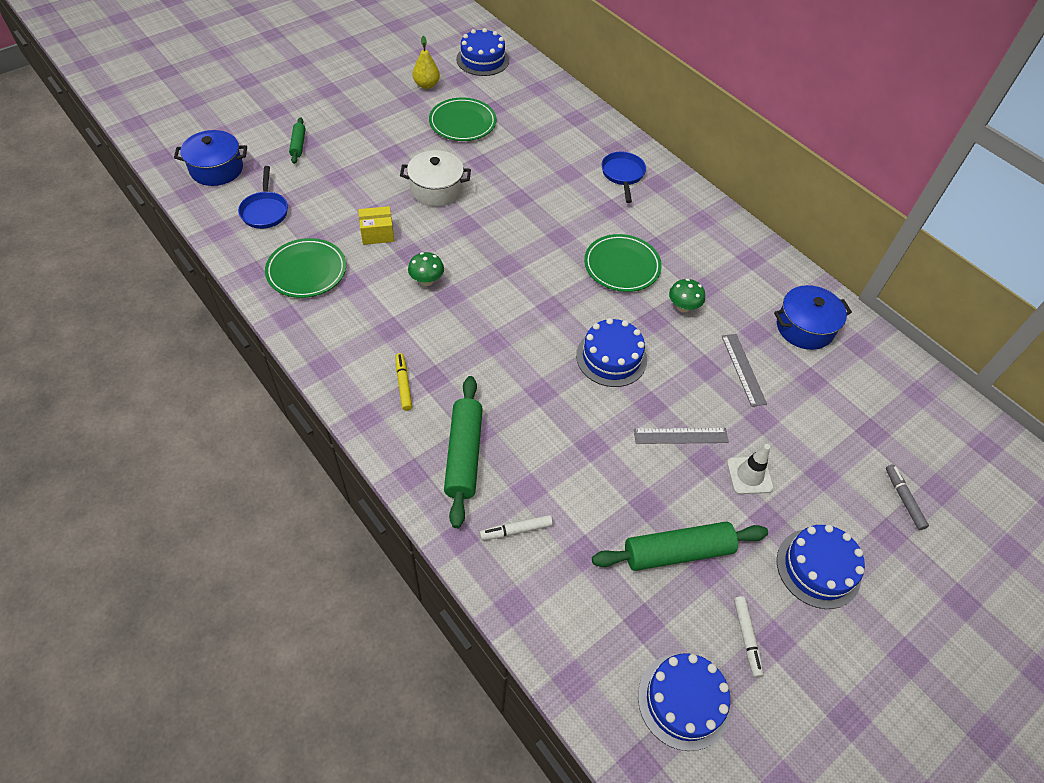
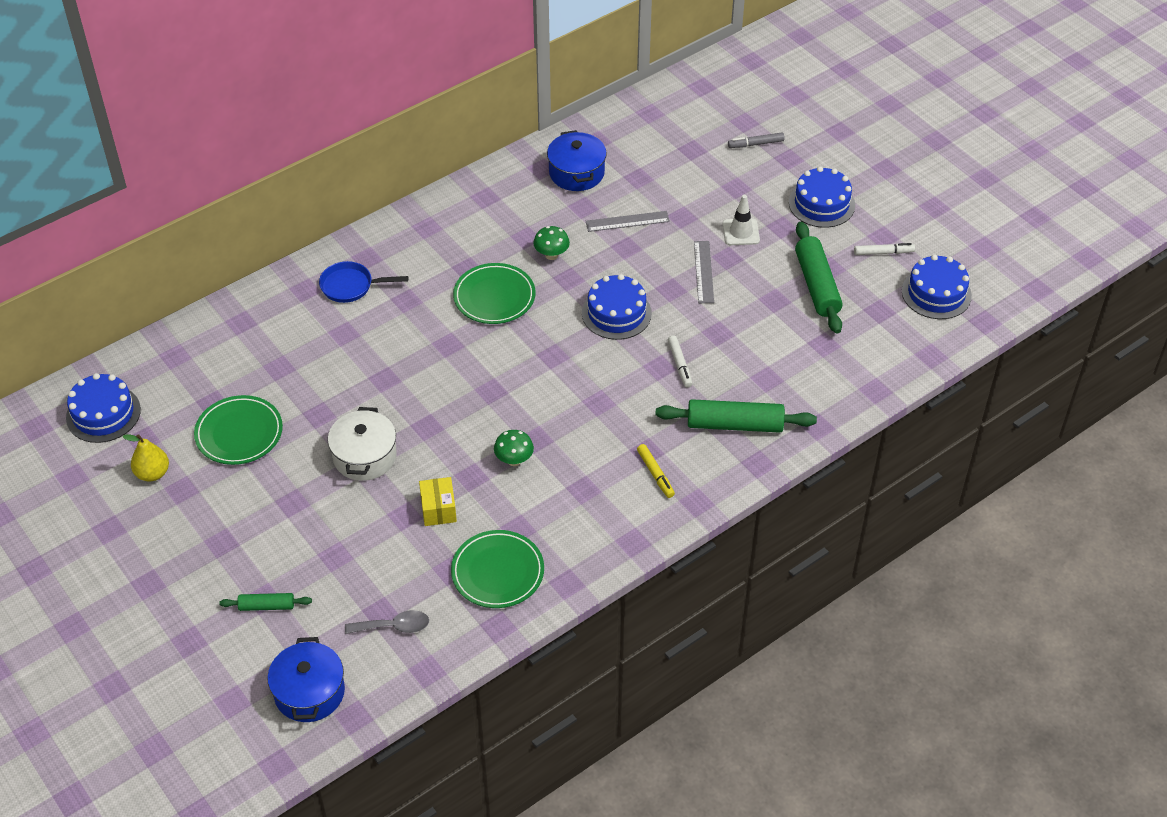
camera: 85 degrees left, 5 degrees down
(265, 211) = (394, 626): blue pan -> grey spoon
(403, 384) = (655, 474): yellow marker -> yellow marker turned 105 degrees counterclockwise
(516, 530) = (808, 388): white marker -> white marker (680, 364)

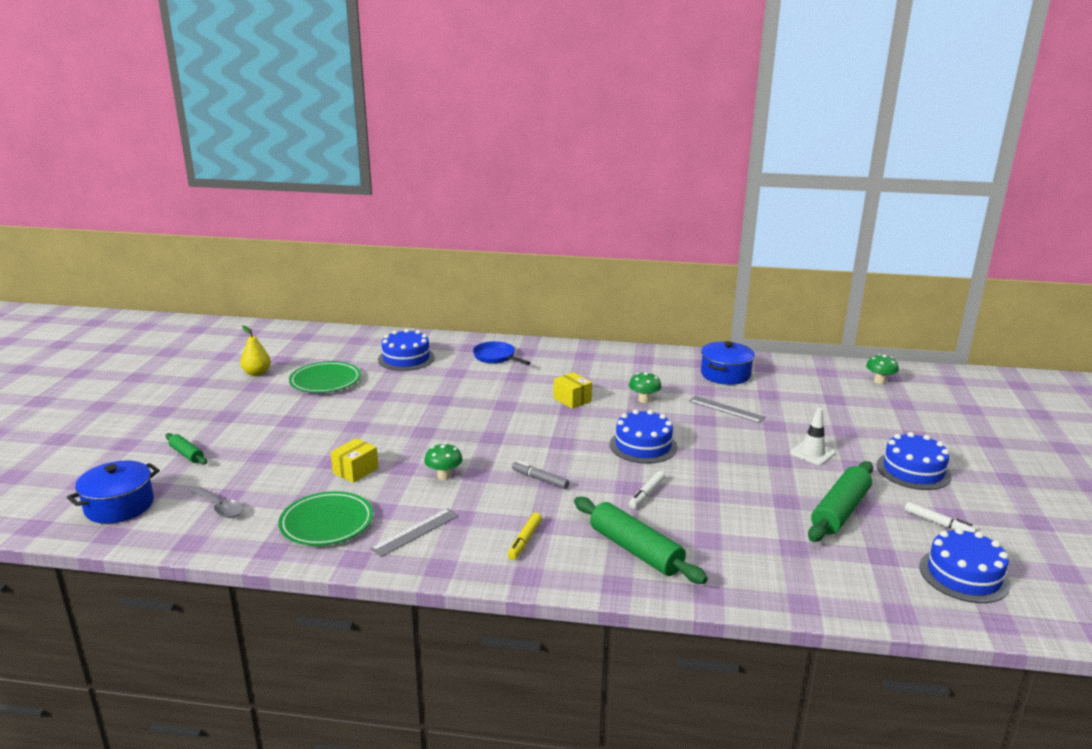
camera: 45 degrees right, 25 degrees down
(103, 413) = (285, 342): blue cake -> blue cake (406, 358)
(364, 456) = (365, 424): white pot -> none
(494, 297) = (572, 400): green plate -> yellow box
(701, 100) = (879, 381): none -> green mushroom
(704, 272) = (747, 458): grey ruler -> grey ruler (415, 532)
(755, 144) = (896, 417): grey marker -> grey marker (540, 479)

